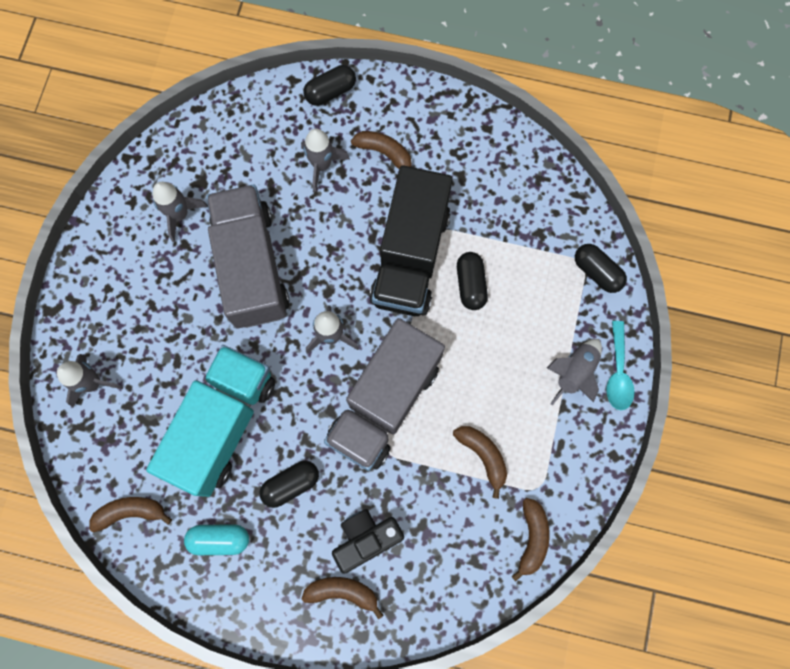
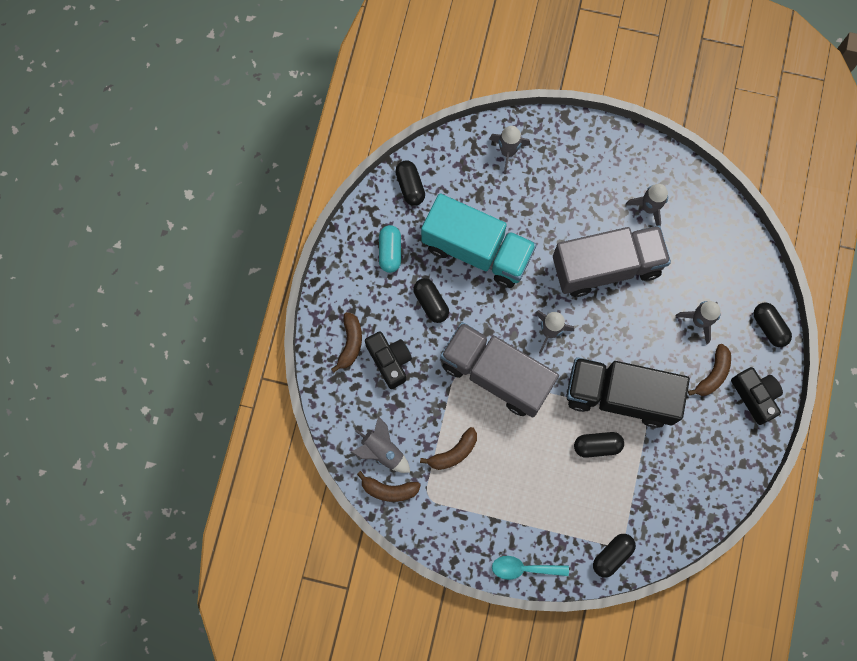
camera: 90 degrees right, 0 degrees up
(130, 512) = (410, 186): brown banana -> black capsule
(410, 111) = (755, 396): none -> black camera
(574, 372) = (523, 530): grey rocket -> grey rocket (382, 451)

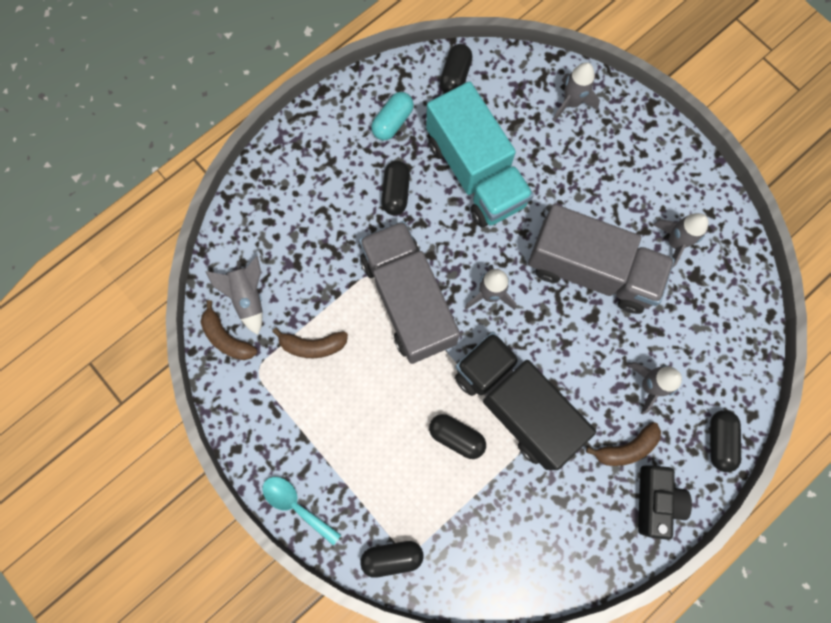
camera: 35 degrees right, 0 degrees up
(350, 343) = (294, 180): brown banana -> none
(389, 361) = (318, 219): black camera -> none

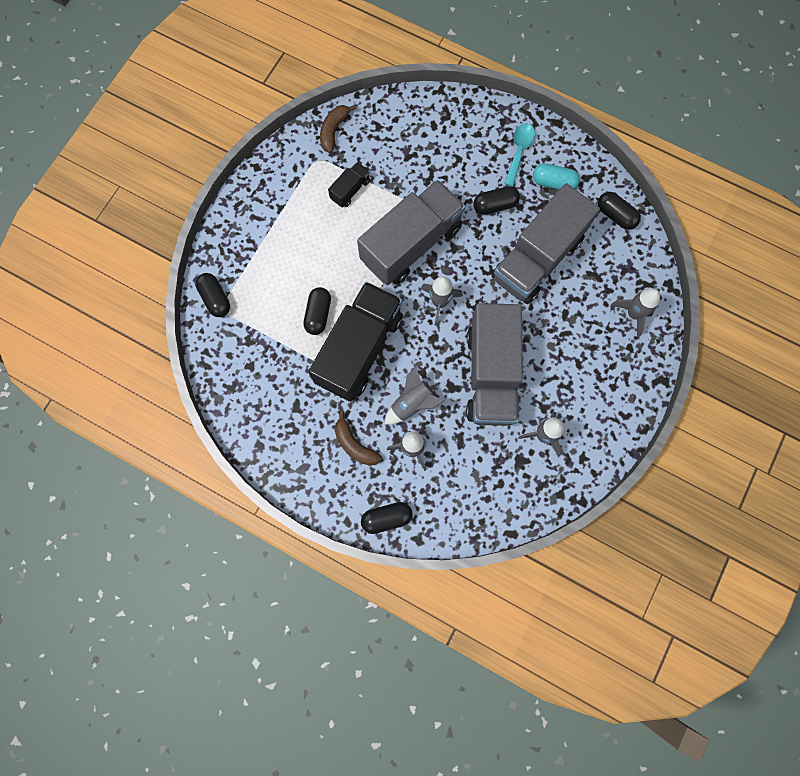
camera: 70 degrees right, 0 degrees up
(248, 297) = (370, 133): grey rocket -> grey rocket (412, 403)
(296, 505) = (230, 221): turquoise spoon -> turquoise spoon (519, 151)
(313, 345) = (350, 190): brown banana -> black truck
(455, 76) = (615, 215): black capsule -> black capsule turned 45 degrees clockwise
(475, 173) = (537, 258): turquoise truck -> grey truck
(655, 501) = (321, 479): black camera -> none

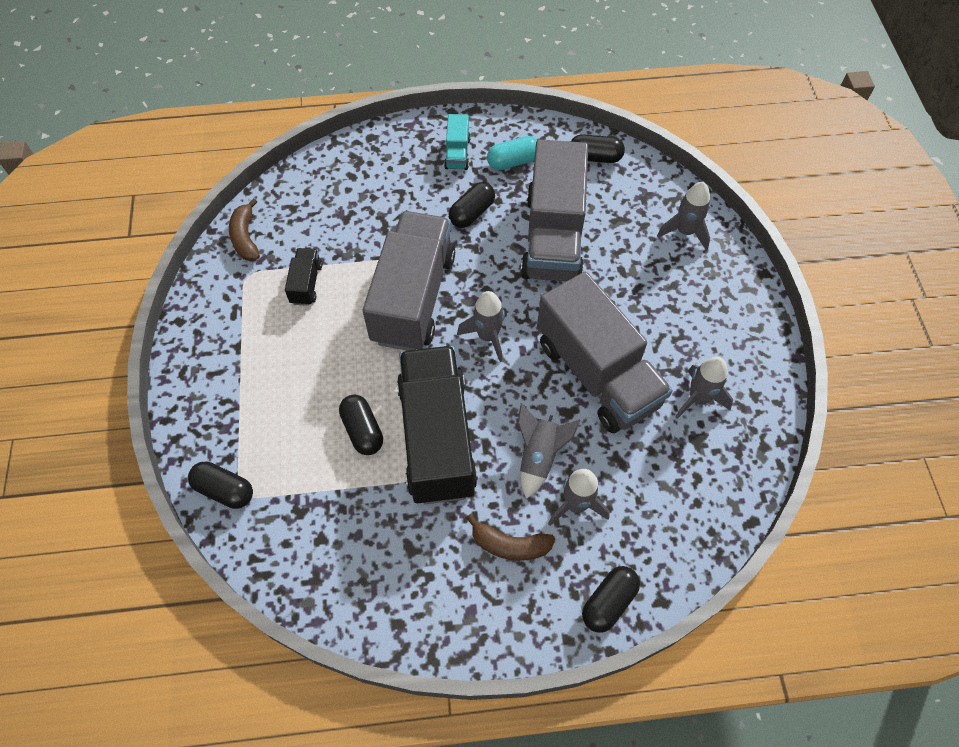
camera: 35 degrees left, 15 degrees down
(519, 151) = (457, 153): turquoise spoon -> turquoise truck

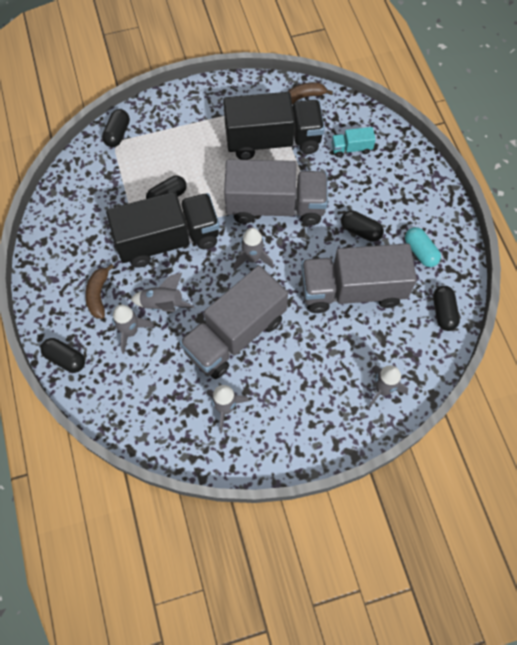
camera: 80 degrees right, 5 degrees up
(306, 284) = (273, 141): black truck -> black truck, size x2.34
(457, 153) = (417, 211): turquoise truck -> turquoise truck (351, 148)

